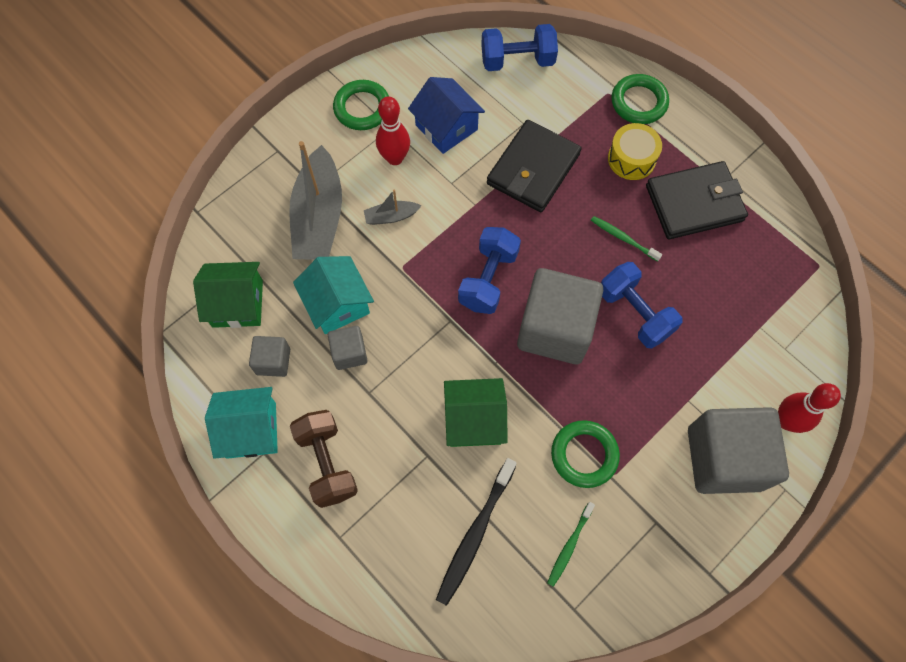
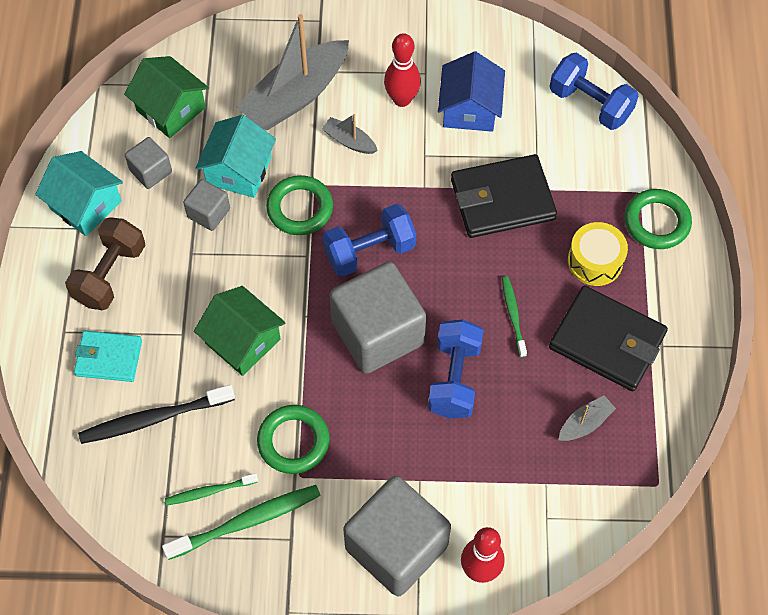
camera: 45 degrees right, 5 degrees down
(362, 108) = (420, 40): green ring -> green ring (300, 208)
(394, 524) = (109, 358): none -> turquoise wallet
(616, 540) = (247, 521): none -> green toothbrush
(739, 267) = (585, 423): none -> grey boat

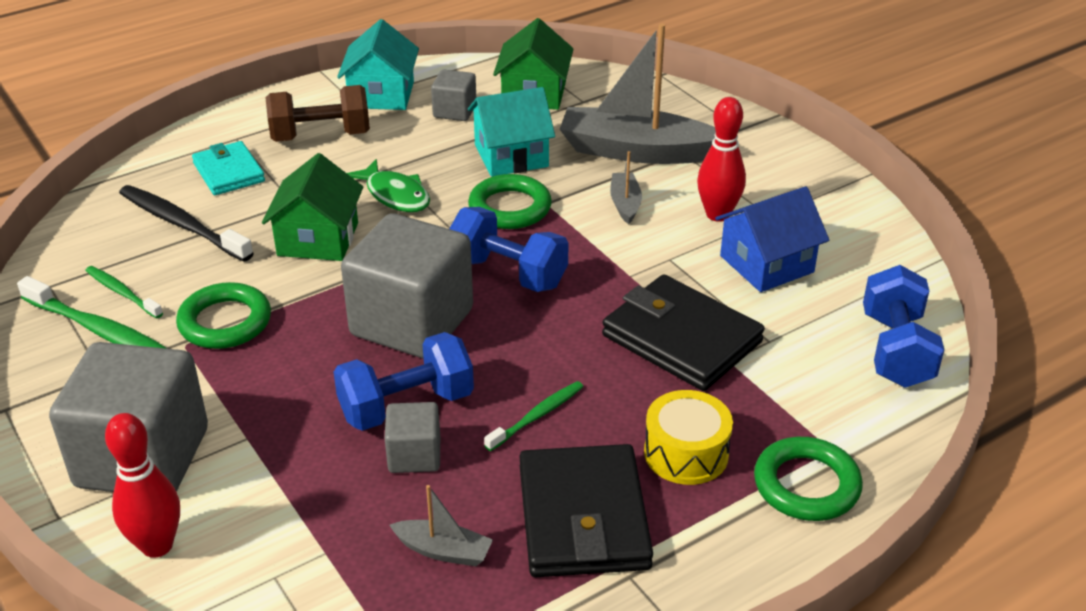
camera: 55 degrees right, 25 degrees down
(209, 213) = (444, 159): grey cube -> grey cube (414, 455)
(228, 267) = (395, 195): none -> green fish

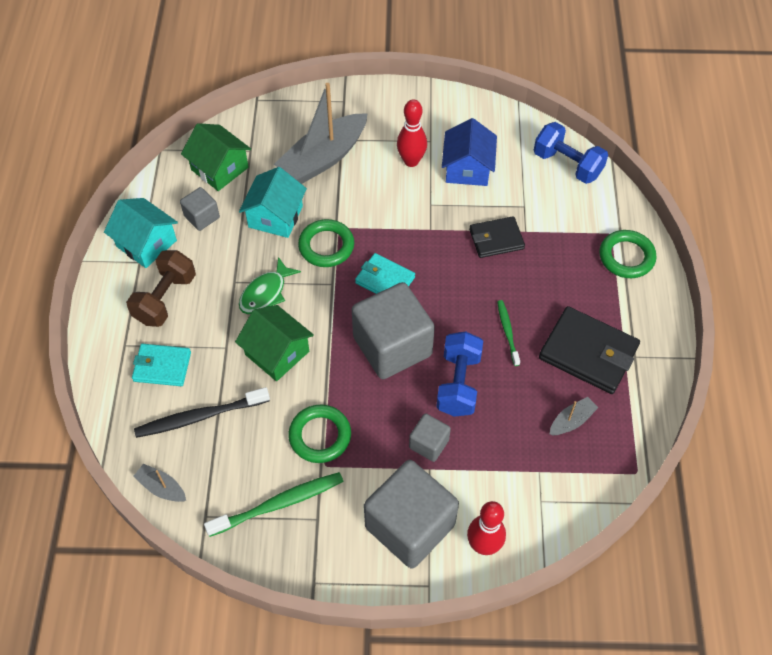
camera: 55 degrees left, 20 degrees up
(122, 292) = (246, 478): green toothbrush -> none
(395, 195) = (265, 293): green fish -> green fish turned 135 degrees clockwise
(414, 455) = (498, 399): grey cube -> grey cube (429, 444)
(508, 273) = (385, 280): blue dumbbell -> turquoise wallet
(625, 204) = (367, 193): grey boat -> grey boat (161, 487)
(681, 338) = (496, 239): black wallet -> black wallet, size x0.62
(686, 453) = (575, 288): yellow drum -> none

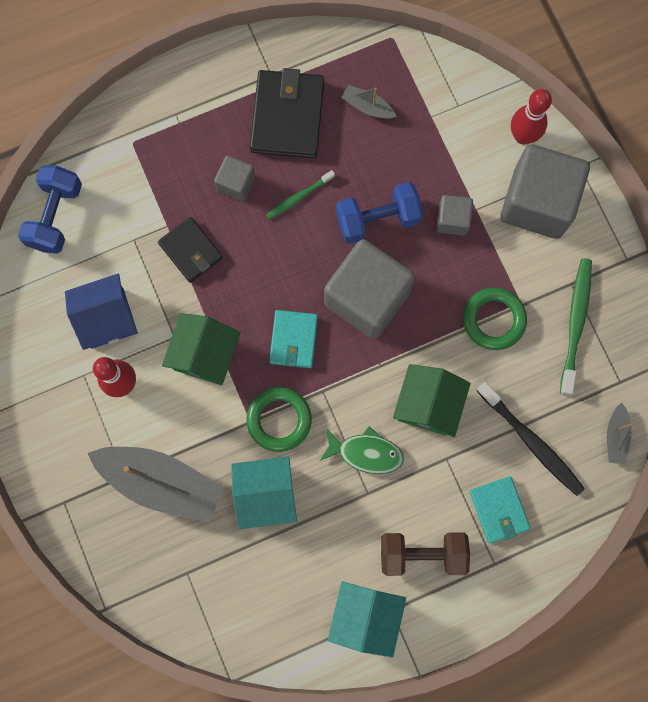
camera: 115 degrees left, 20 degrees up
(202, 217) = (303, 575): grey cube -> grey cube (236, 183)
(219, 168) = (228, 594): green house -> green house (205, 354)
(279, 504) = (575, 323): green toothbrush -> green toothbrush turned 60 degrees clockwise
(626, 257) = (156, 118): green ring -> none

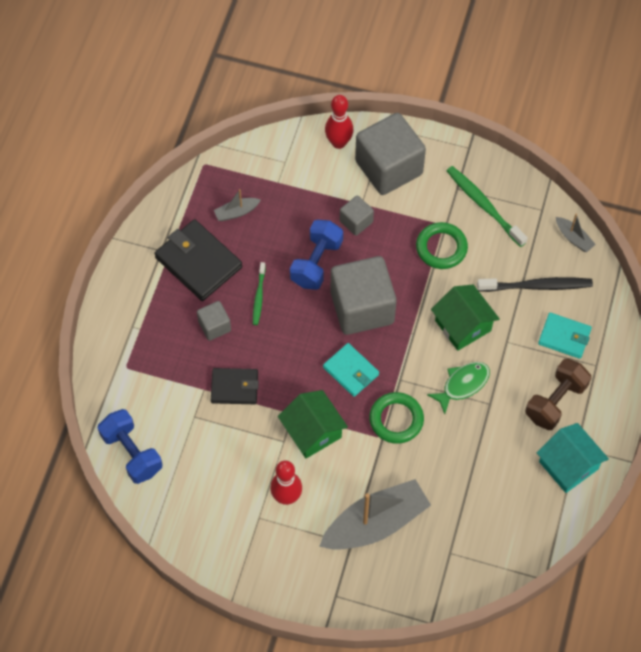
camera: 50 degrees left, 15 degrees down
(107, 318) = (233, 473): blue house -> none
(265, 494) = (438, 464): turquoise house -> none

